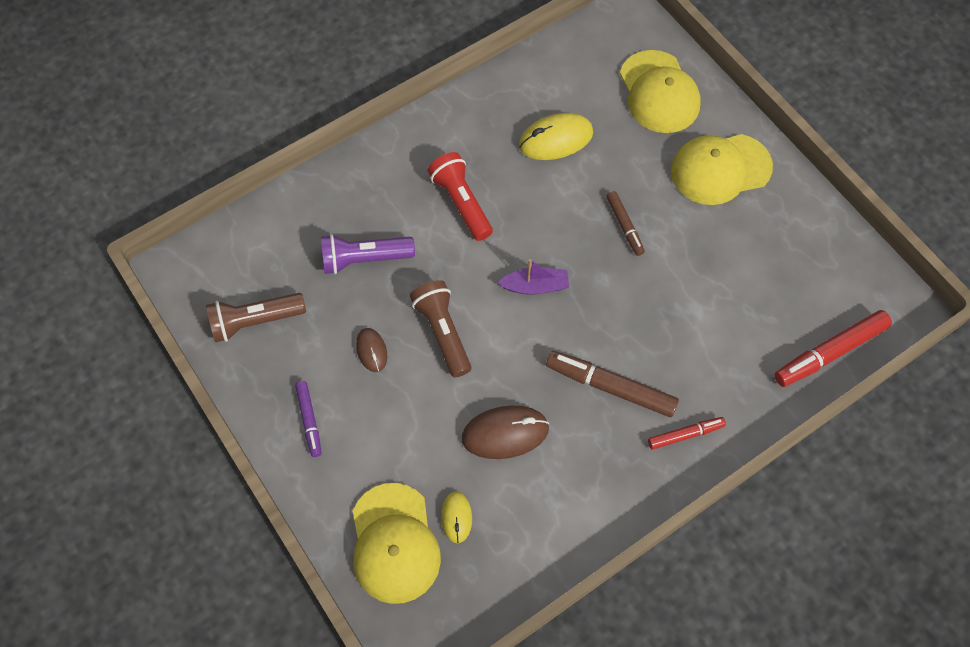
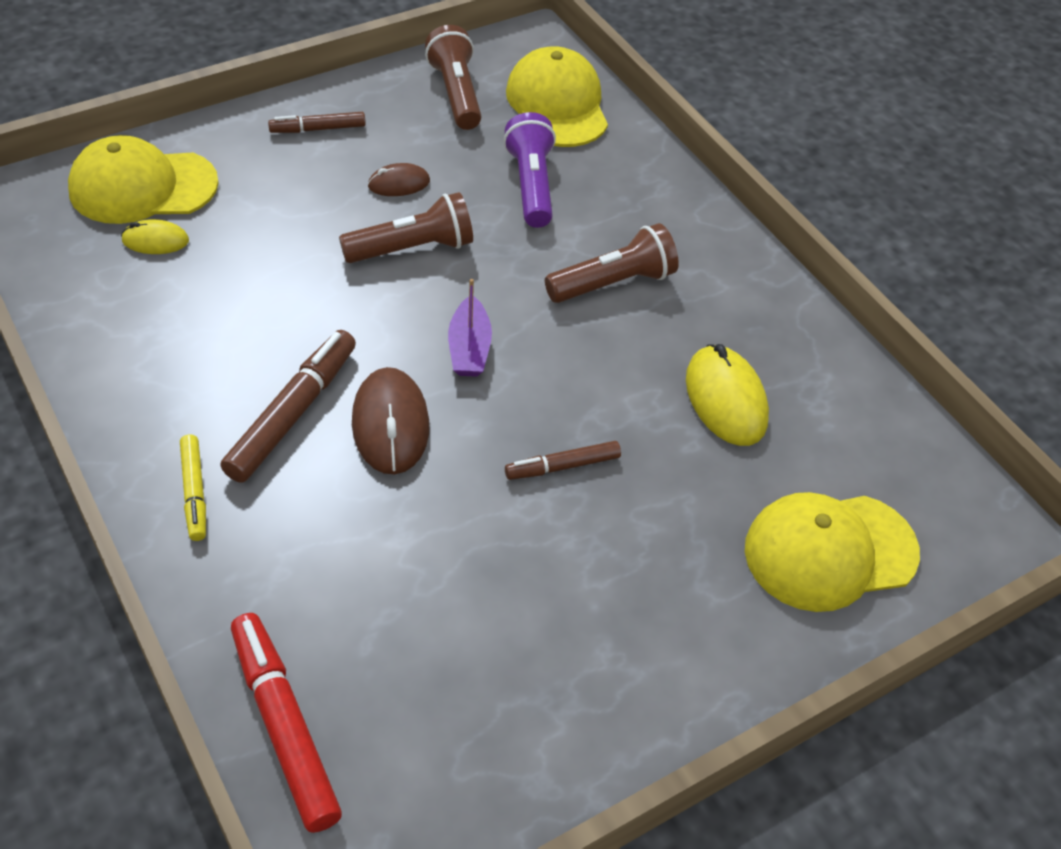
camera: 90 degrees right, 15 degrees down
(309, 420) = (318, 129): purple marker -> brown marker
(461, 202) = (613, 283): red flashlight -> brown flashlight
(505, 433) = (253, 295): brown mouse -> brown mouse (390, 425)
(685, 434) = (194, 492): red marker -> yellow marker
(720, 169) = (669, 620): yellow cap -> yellow cap (557, 104)

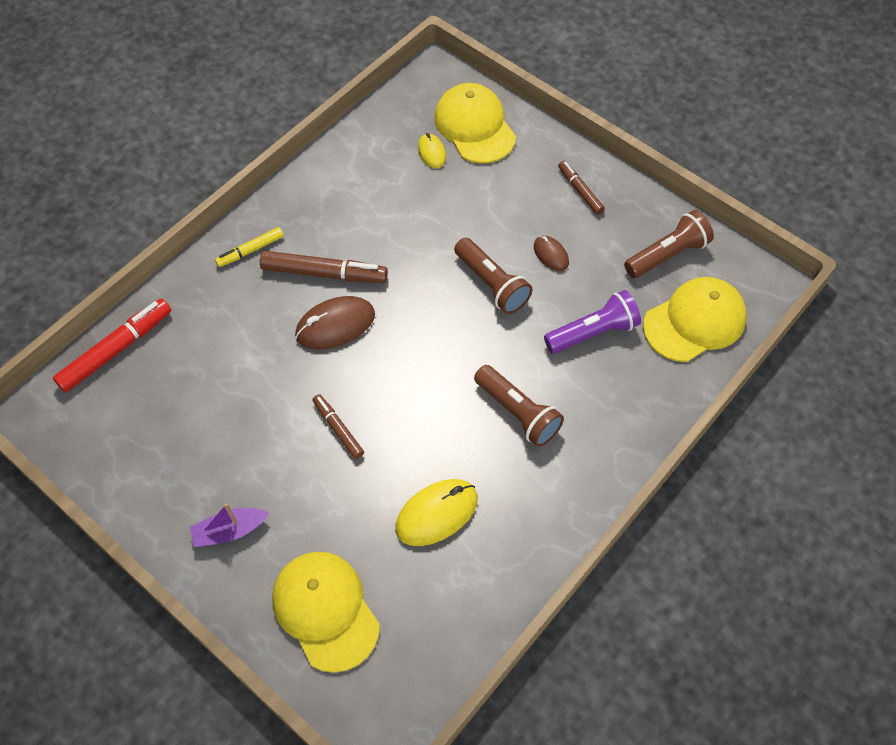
camera: 75 degrees right, 10 degrees up
(469, 348) = (416, 346): purple boat -> purple boat (230, 531)

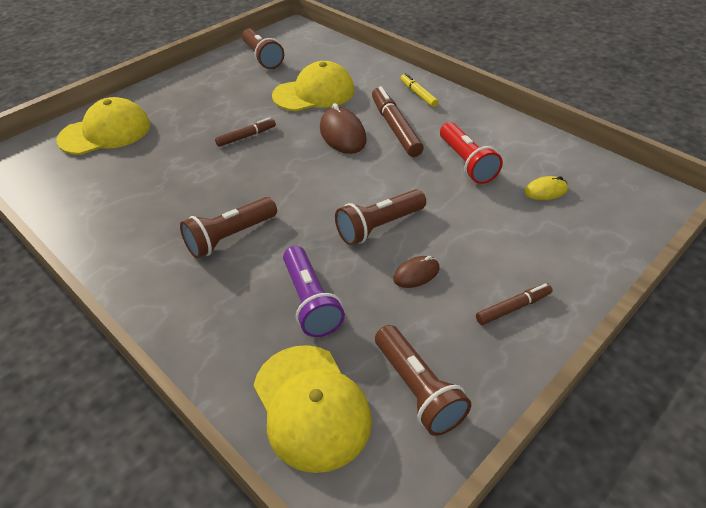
camera: 95 degrees right, 15 degrees down
(115, 350) = (334, 48): red marker -> none
(132, 443) = (262, 58): none -> brown flashlight
(230, 531) = (183, 94): purple boat -> none
(323, 273) = (395, 128): brown marker -> brown marker turned 150 degrees clockwise
(389, 210) = (466, 163): none -> red flashlight
(436, 513) = (153, 184): yellow mouse -> none
(475, 126) = (591, 223): yellow cap -> yellow cap (314, 93)

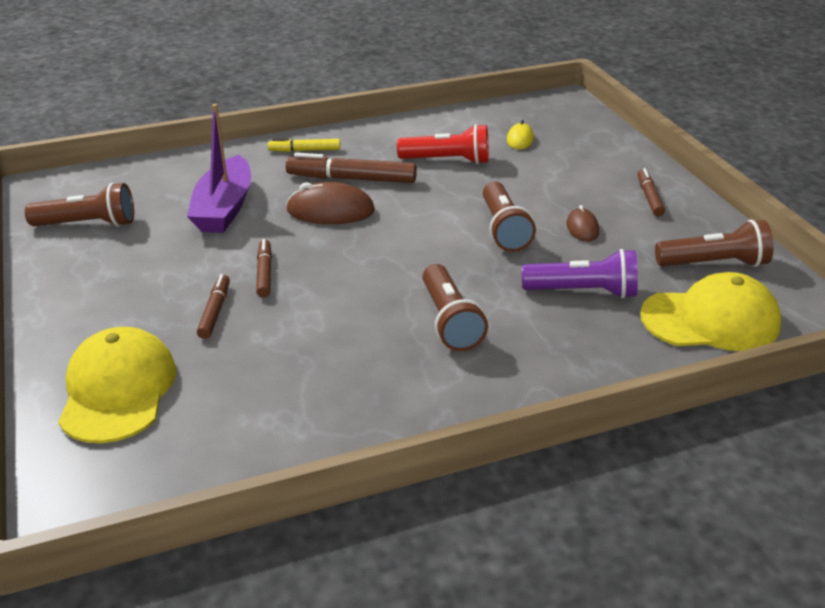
camera: 65 degrees left, 10 degrees down
(194, 134) = (215, 312): none -> brown marker
(314, 93) = (224, 208): yellow cap -> purple boat

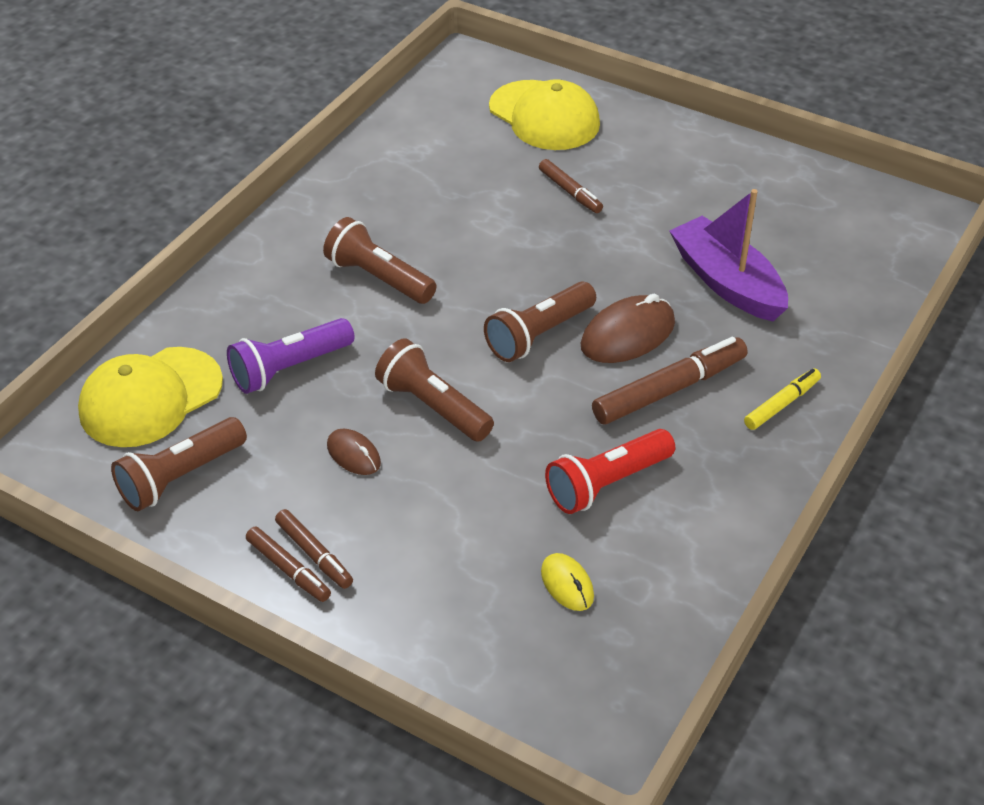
camera: 140 degrees right, 10 degrees up
(88, 224) = (805, 203): brown flashlight -> brown flashlight (538, 335)
(264, 273) = (583, 240): brown marker -> brown marker (288, 569)

